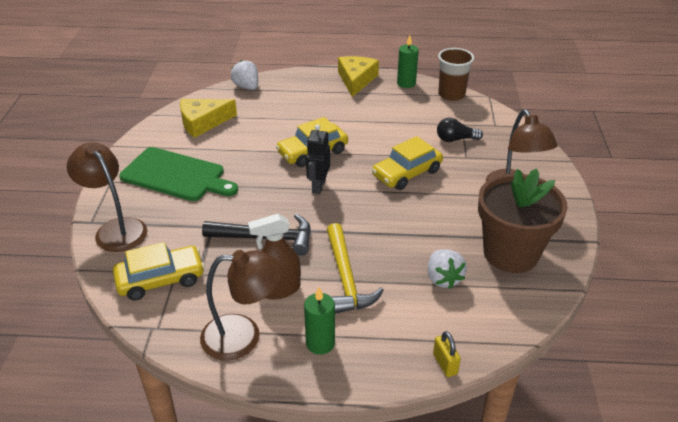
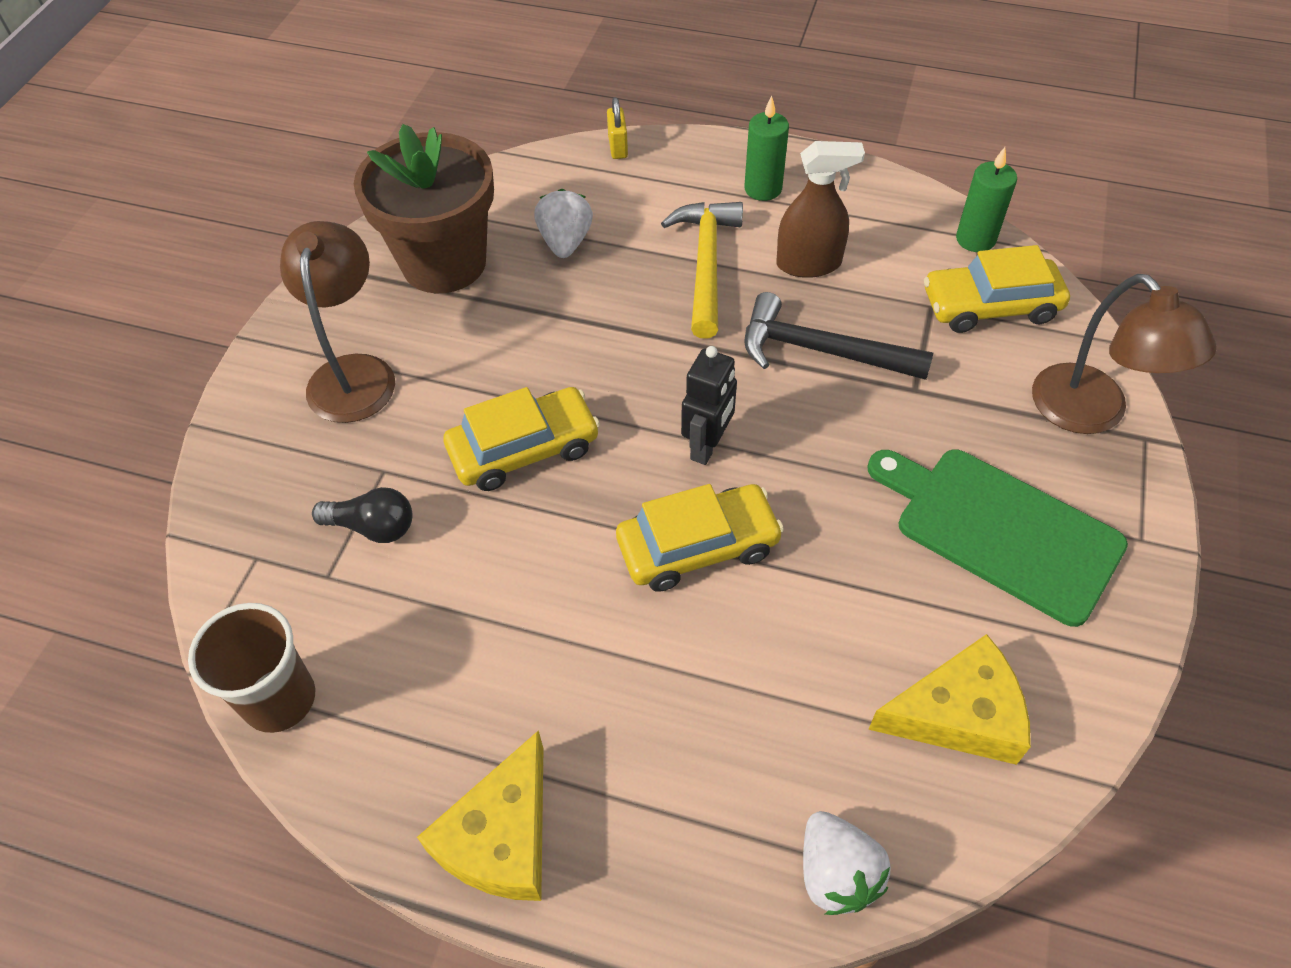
camera: 165 degrees left, 15 degrees up
(243, 337) = (862, 210): brown lamp -> none
(406, 83) = (368, 784): green candle -> green candle (975, 239)

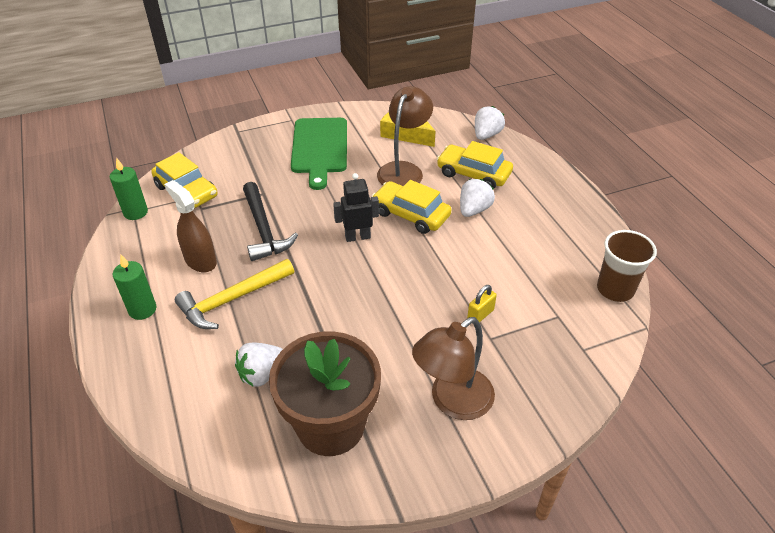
camera: 130 degrees left, 10 degrees down
(373, 527) = (520, 319): black light bulb -> none
(501, 836) = (570, 202): yellow cheese -> none
(524, 449) = (423, 295): yellow car -> yellow car (473, 174)
(618, 147) = (140, 408): yellow padlock -> yellow padlock (480, 315)
(628, 648) = (474, 210): none -> white strawberry
(1092, 413) = (235, 146): brown lamp -> brown lamp (403, 170)

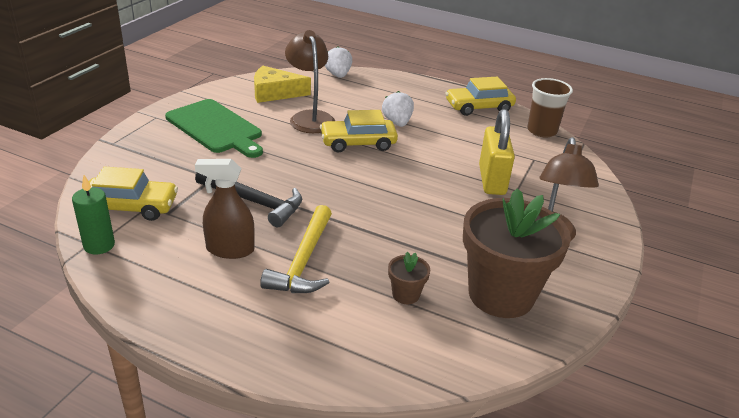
camera: 45 degrees left, 10 degrees down
(142, 309) = (230, 311): green candle -> none
(262, 374) = (405, 294): white strawberry -> brown flower pot
(357, 237) = (340, 173): black robot -> none
(473, 174) = (364, 101): yellow car -> yellow car (479, 107)
(480, 315) = (492, 180): yellow padlock -> yellow padlock, size x2.09

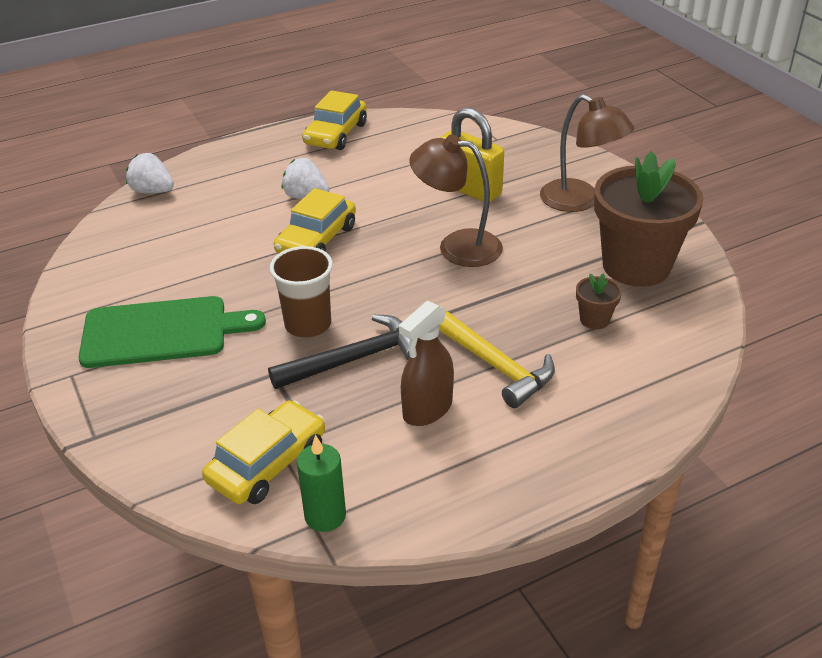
camera: 50 degrees left, 5 degrees up
(275, 93) = (133, 254): yellow cheese -> none
(310, 117) = (224, 251): brown lamp -> brown lamp (457, 246)
(542, 131) = (419, 121): brown cup -> brown cup (308, 324)

